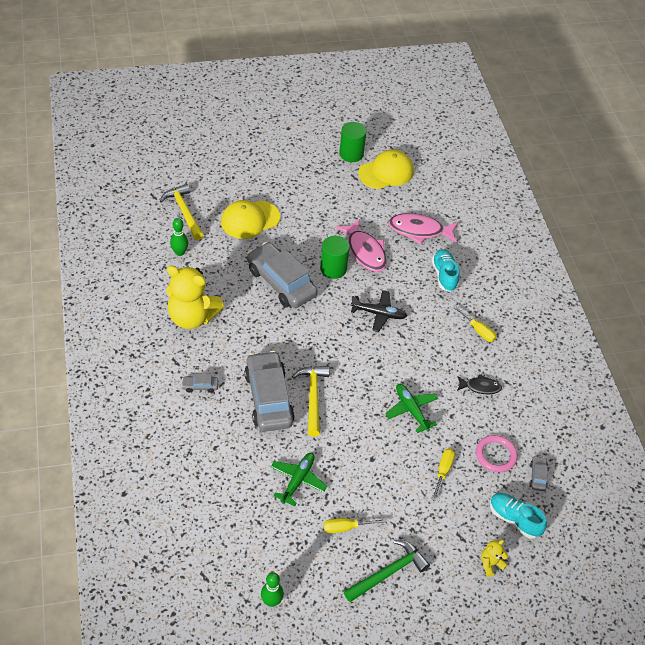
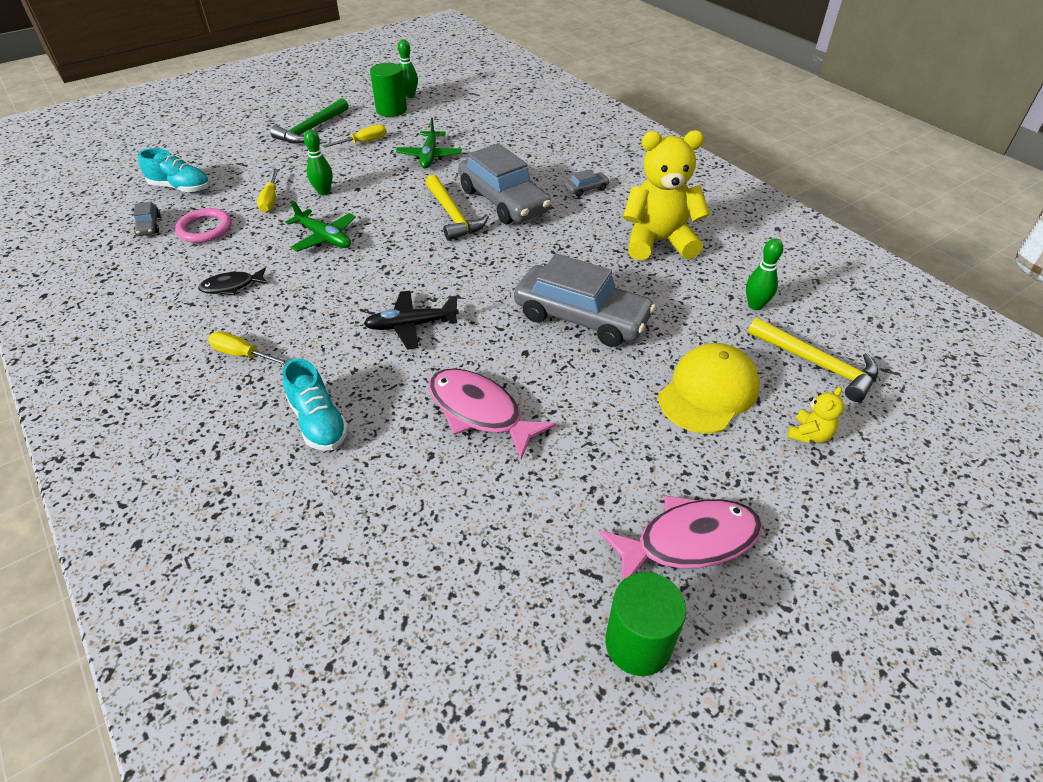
camera: 160 degrees right, 5 degrees down
(333, 269) = (517, 364): green cylinder -> green cylinder (391, 110)
(386, 172) = (527, 623): yellow cap -> none
(399, 465) = (324, 192): none -> green bowling pin
(419, 230) = (393, 495): pink fish -> pink fish (689, 541)
(491, 564) = (207, 156): yellow teddy bear -> yellow teddy bear (809, 434)

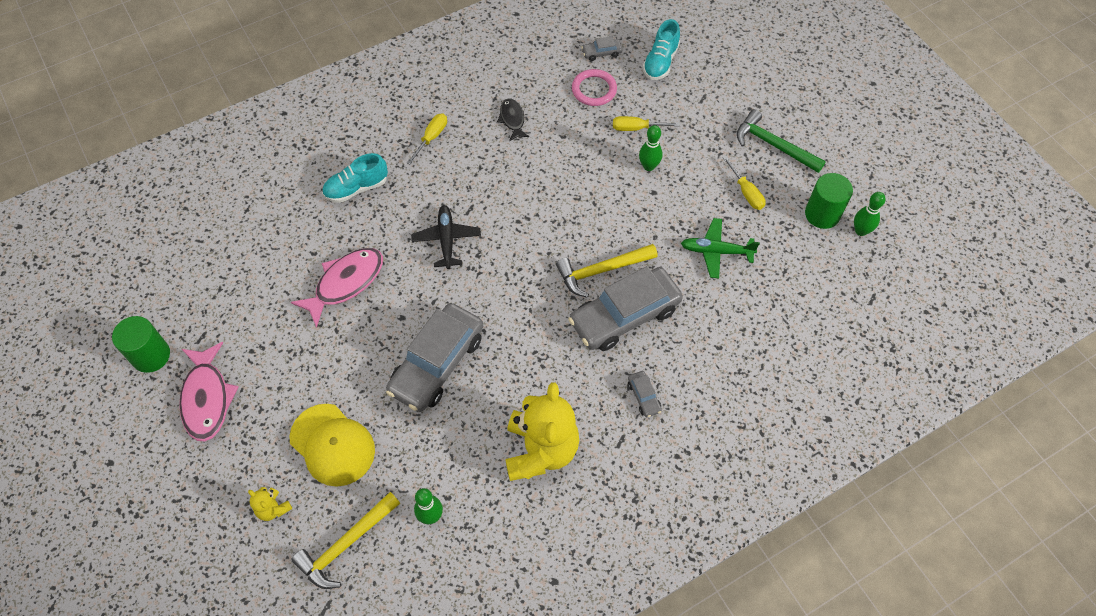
camera: 95 degrees right, 15 degrees up
(324, 238) = (573, 173): green plane -> none

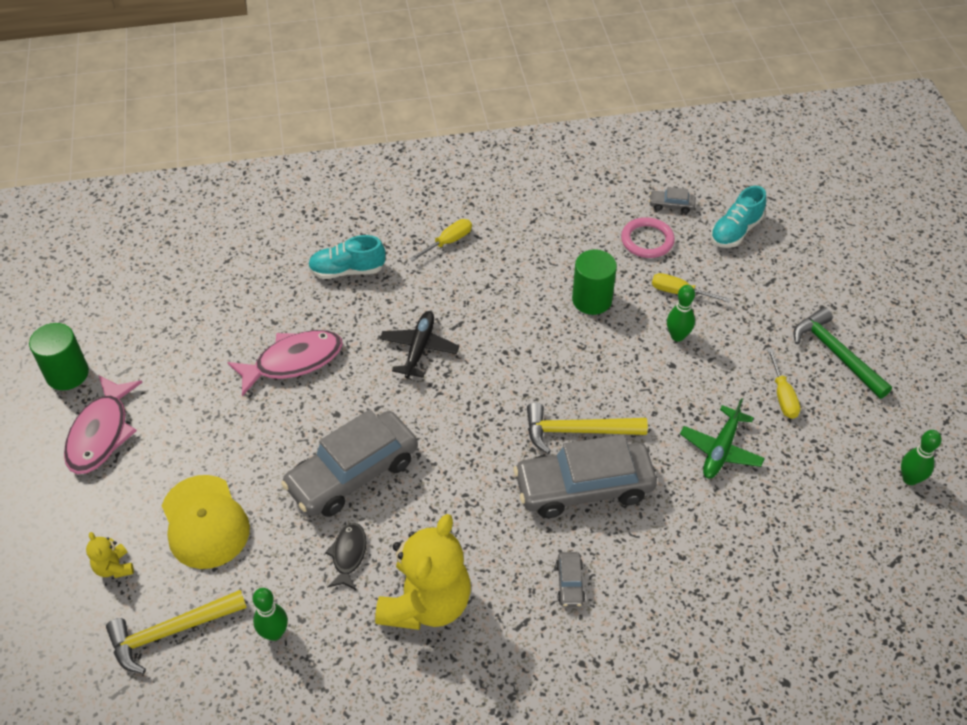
camera: 20 degrees right, 10 degrees down
(512, 119) = (543, 247): black fish -> black fish (348, 555)
(716, 251) = (720, 449): green plane -> green plane turned 90 degrees counterclockwise
(822, 214) = (867, 446): green cylinder -> green cylinder (592, 300)

